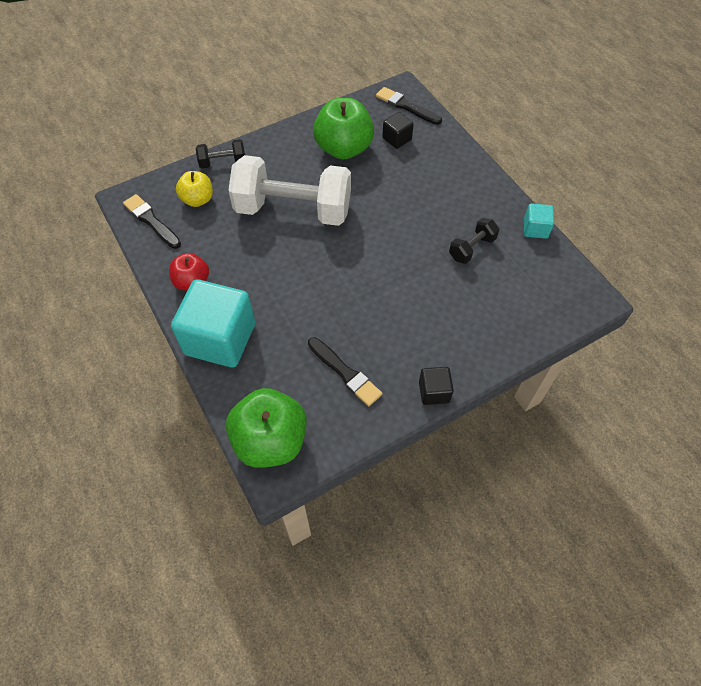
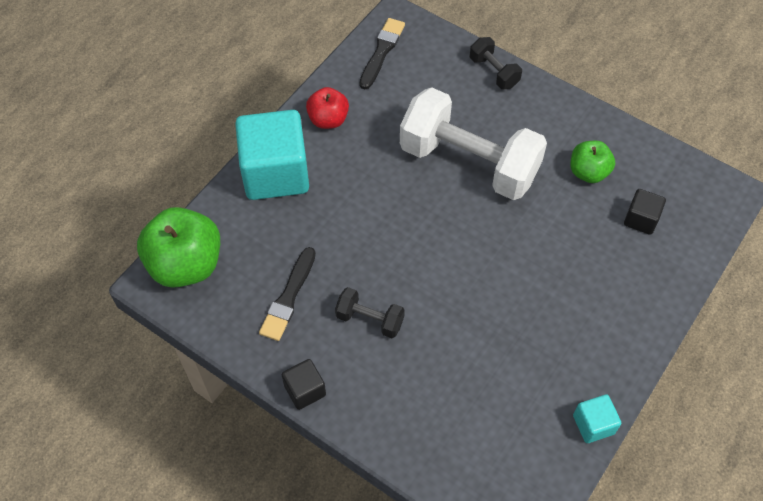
camera: 65 degrees right, 0 degrees up
(198, 199) = (431, 75): yellow apple -> none
(293, 209) = (469, 163): white dumbbell -> white dumbbell turned 45 degrees counterclockwise
(344, 148) = (588, 172): green apple -> green apple, size x0.58
(406, 106) = (703, 208): black brush -> none
(472, 248) = (520, 361): black dumbbell -> black dumbbell (370, 319)

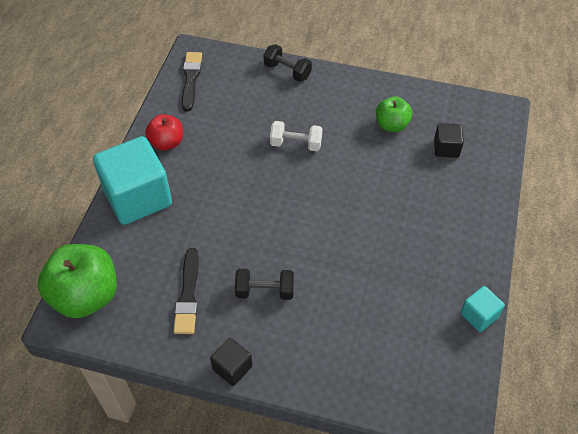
camera: 20 degrees left, 5 degrees down
(469, 163) = (296, 144): white dumbbell -> white dumbbell, size x0.44

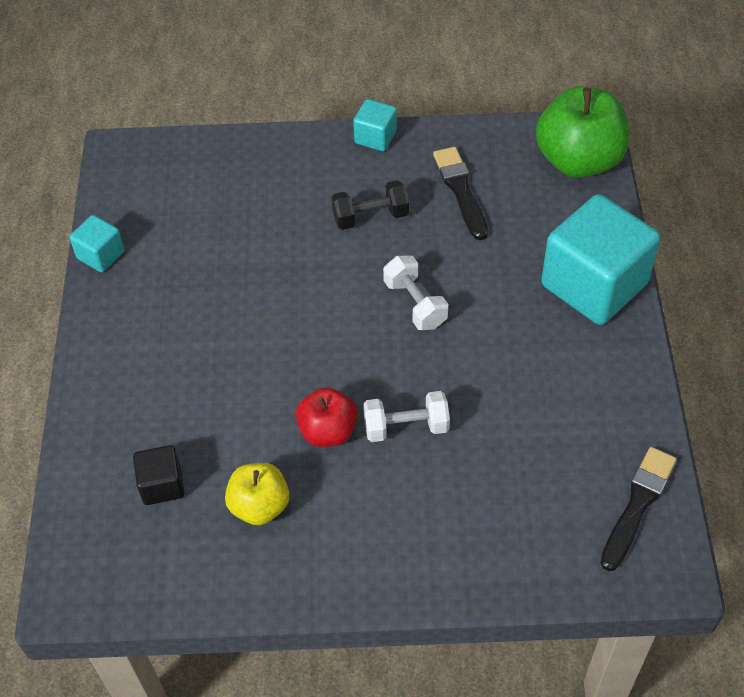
camera: 165 degrees right, 0 degrees up
(167, 143) = (605, 375): red apple -> red apple (328, 431)
(191, 79) = (637, 505): black brush -> black brush turned 135 degrees counterclockwise
(232, 368) = (375, 137): black cube -> turquoise cube
(260, 215) = (415, 304): none -> white dumbbell
(287, 71) = (476, 572): black dumbbell -> none
(391, 125) = (259, 506): green apple -> yellow apple

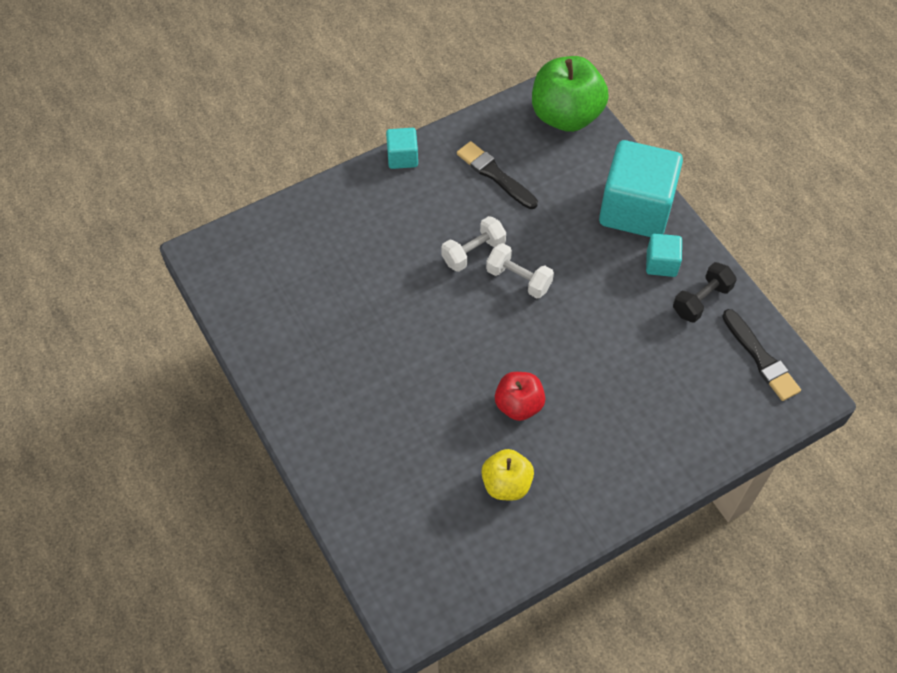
camera: 30 degrees left, 5 degrees up
(101, 255) = (248, 346): turquoise cube -> turquoise cube (661, 263)
(162, 485) = (424, 503): black cube -> none
(370, 217) = (441, 224): black dumbbell -> black dumbbell (701, 300)
(406, 427) = (572, 376): white dumbbell -> white dumbbell (473, 252)
(637, 505) = (761, 358): black brush -> black brush turned 150 degrees clockwise

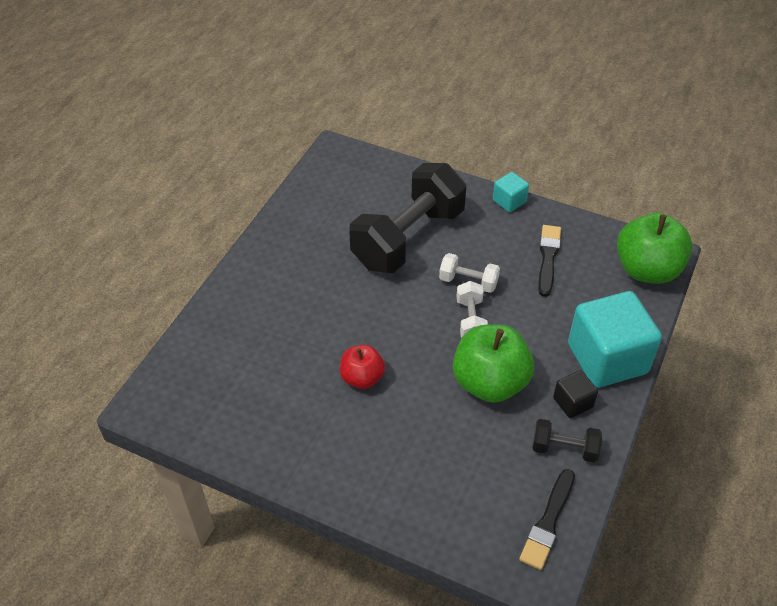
camera: 55 degrees right, 10 degrees down
(380, 266) = (408, 238): none -> black dumbbell
(506, 484) = (289, 406): yellow apple -> none
(597, 309) = (490, 383): none -> green apple
(661, 263) = (573, 402): turquoise cube -> black cube

